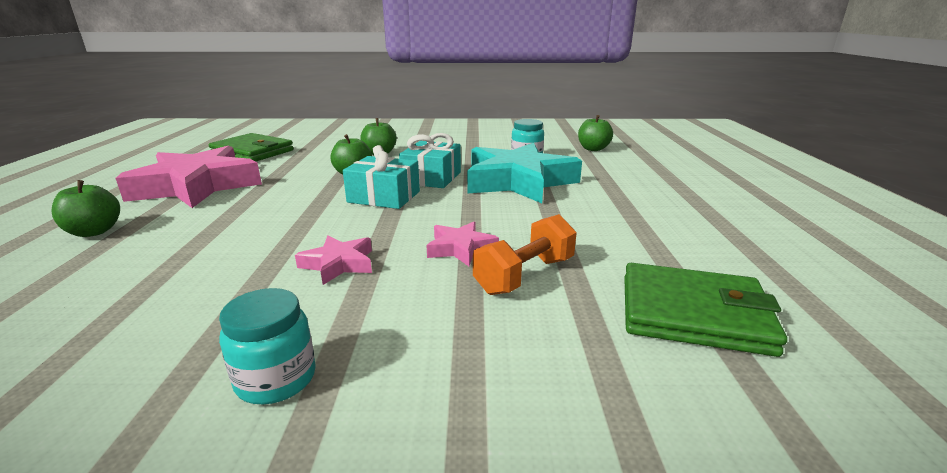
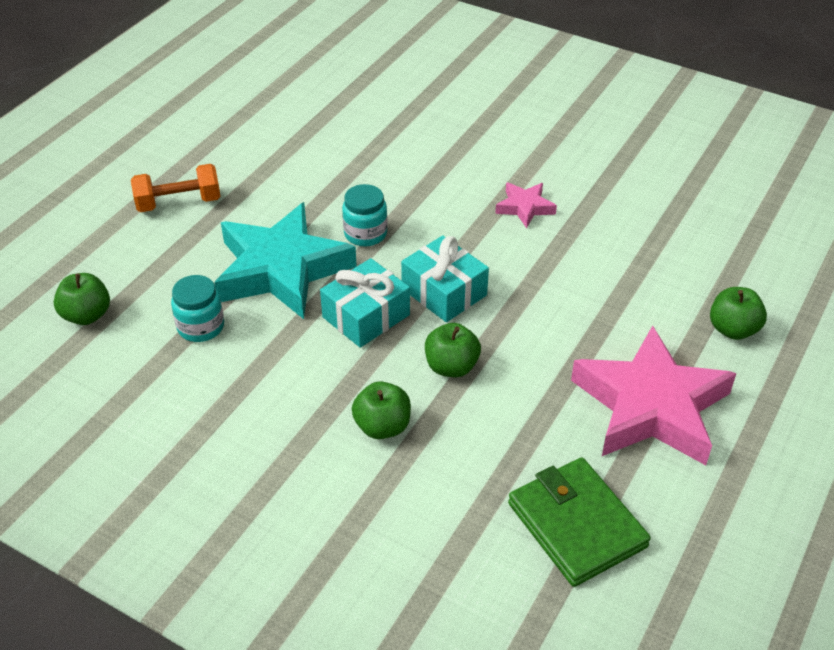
camera: 150 degrees left, 20 degrees up
(276, 379) = (579, 141): turquoise jar -> turquoise jar (365, 234)
(461, 248) = (428, 192): pink star -> none
(525, 275) = (408, 154): orange dumbbell -> orange dumbbell (179, 203)
(693, 314) = (348, 101): green wallet -> none

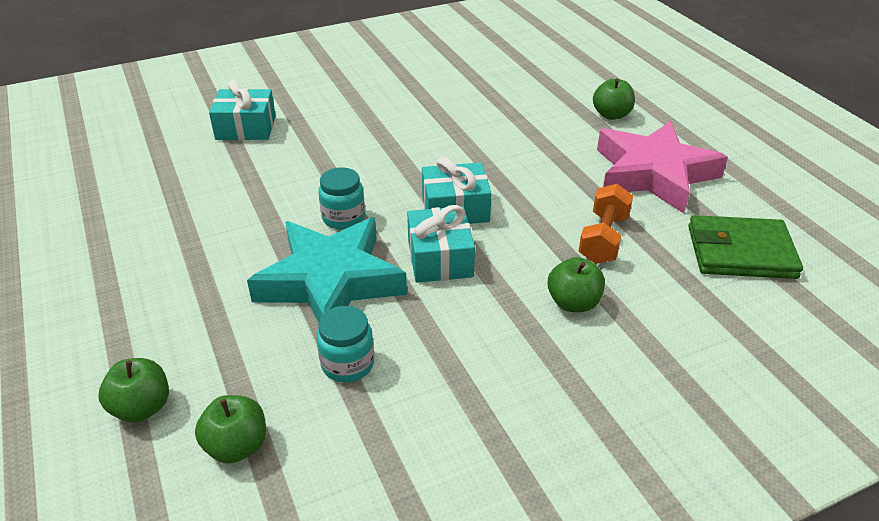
camera: 55 degrees left, 5 degrees down
(179, 203) = (157, 309): orange dumbbell -> orange dumbbell (603, 239)
(430, 113) = (246, 128): none -> turquoise gift
(451, 367) = (539, 240): green apple -> green apple (142, 408)
(525, 207) = (407, 135): pink star -> none

